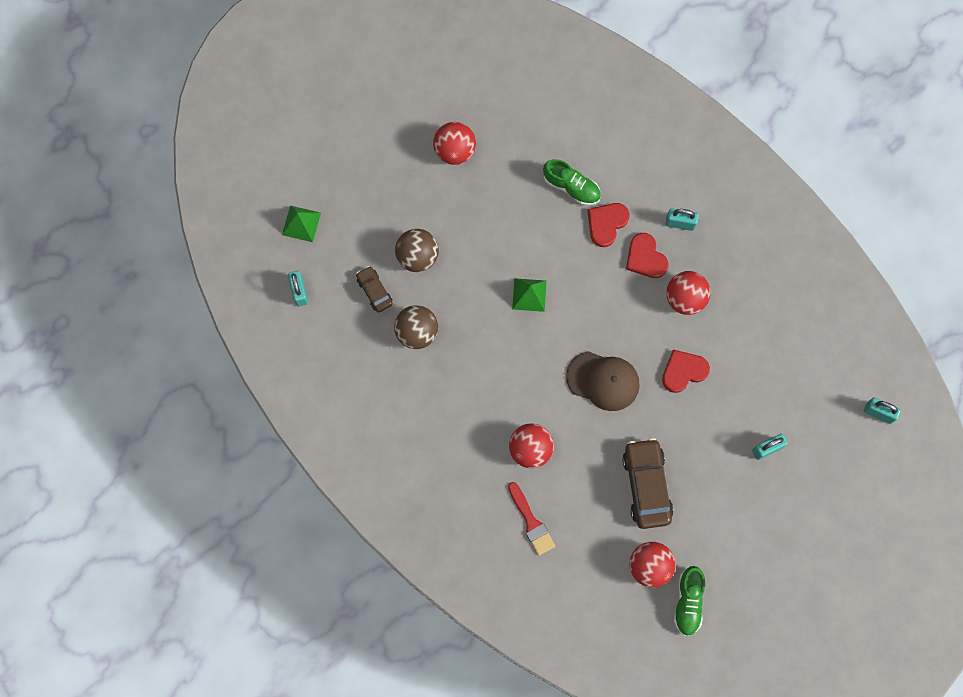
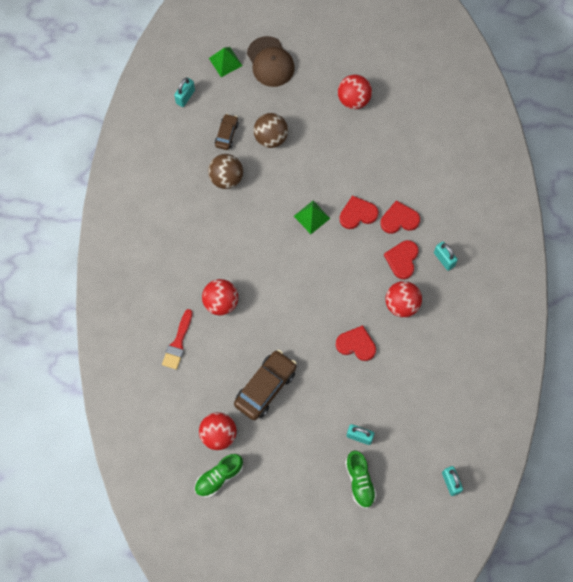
camera: 45 degrees right, 5 degrees down
(566, 253) = (357, 214): none -> red heart
(571, 187) = (400, 180): green shoe -> green shoe (360, 481)
(603, 381) = (303, 304): brown cap -> brown cap (270, 62)

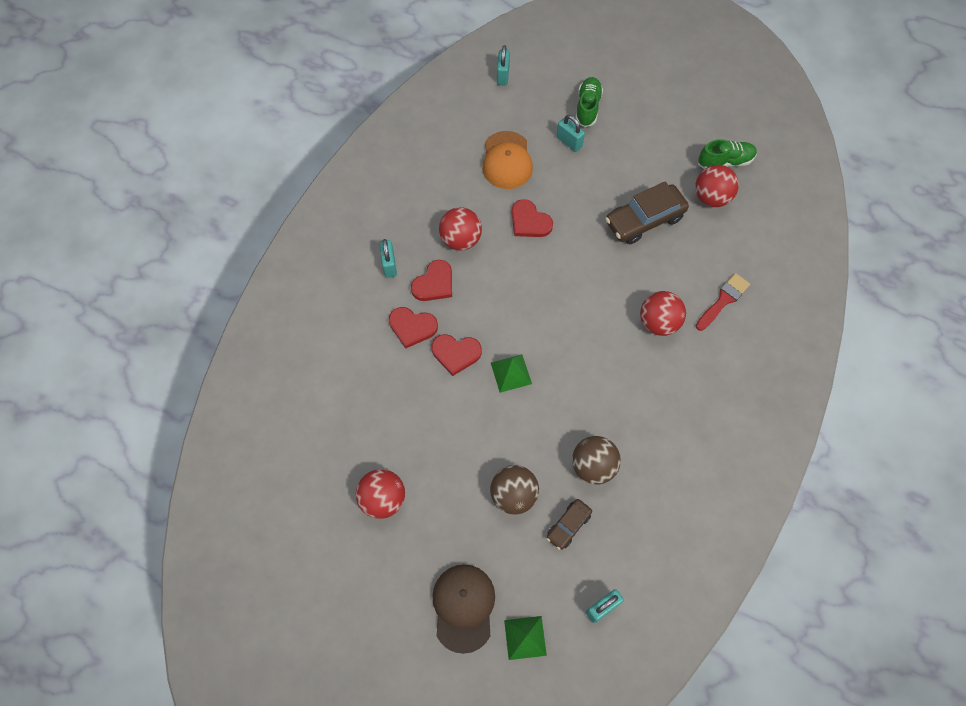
camera: 155 degrees left, 5 degrees down
(402, 394) = (507, 160): none -> orange cap

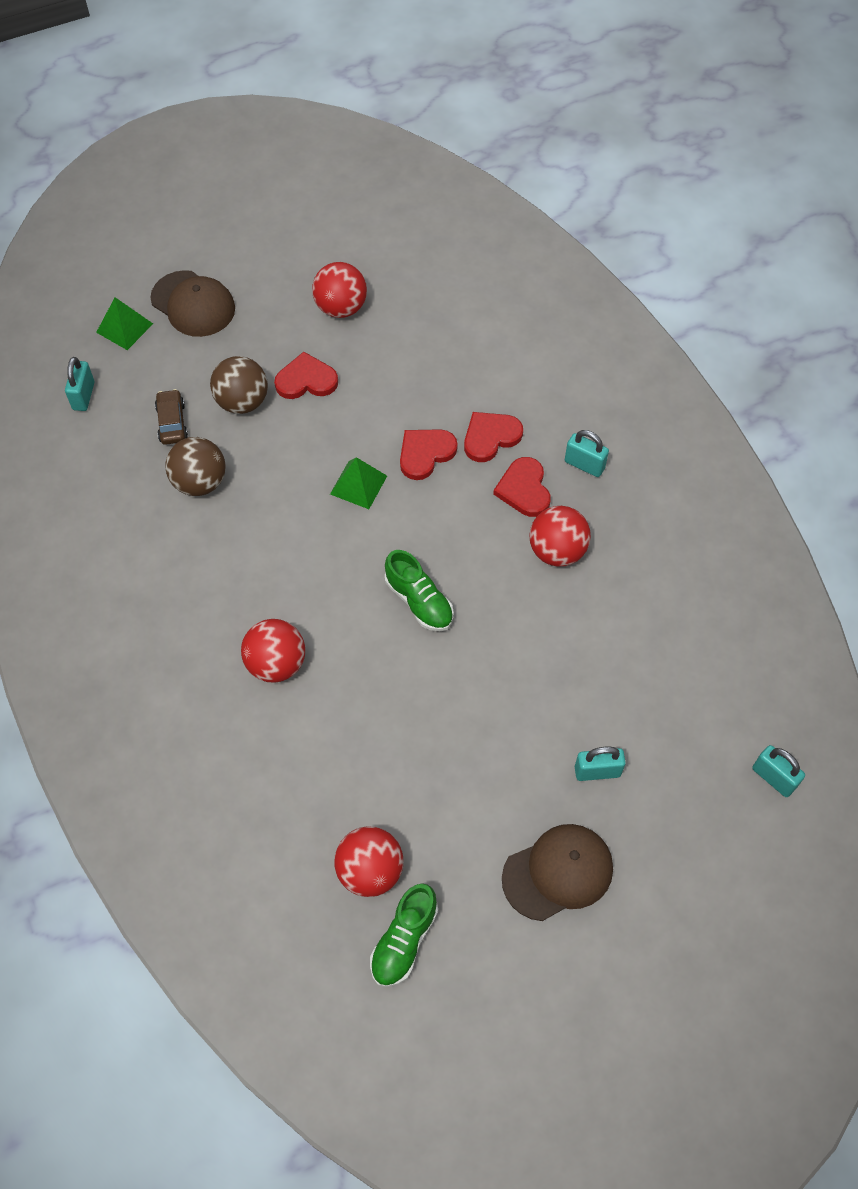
camera: 130 degrees right, 5 degrees down
(507, 160) = (628, 678): orange cap -> none
(529, 221) = (520, 636): red heart -> red heart (306, 380)
(587, 107) = (635, 841): green shoe -> green shoe (419, 601)
(633, 126) = (558, 873): none -> brown cap
(644, 220) = (410, 762): brown car -> none
(723, 300) = (234, 755): red brush -> none

